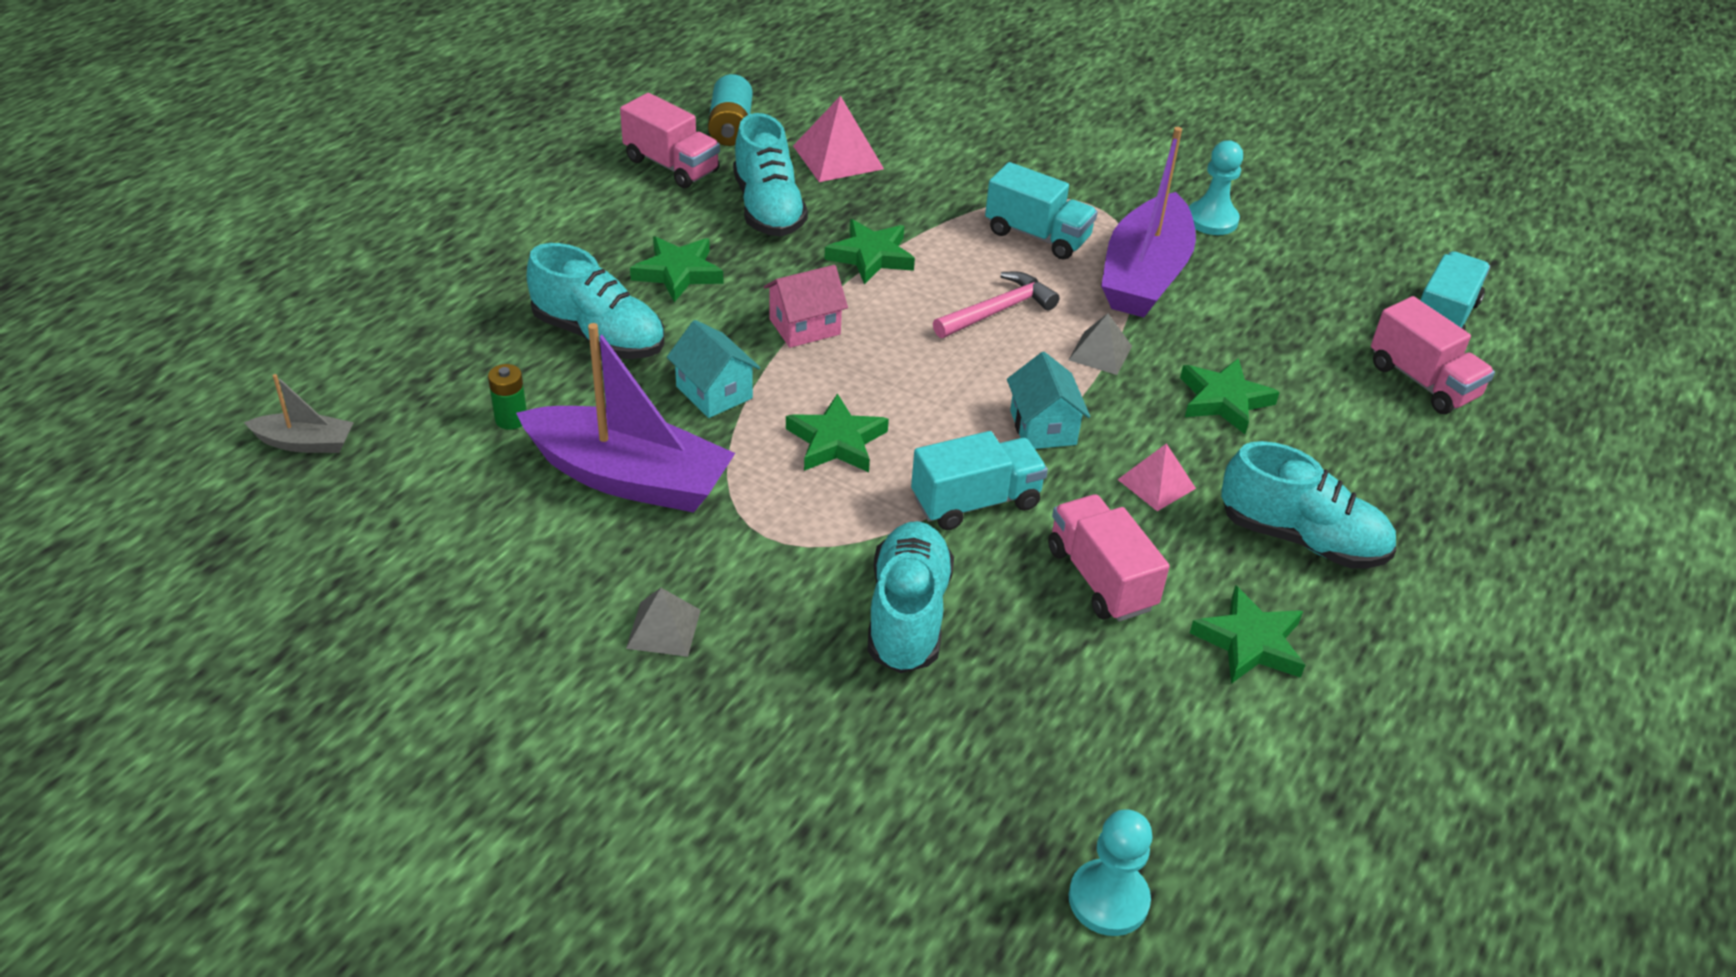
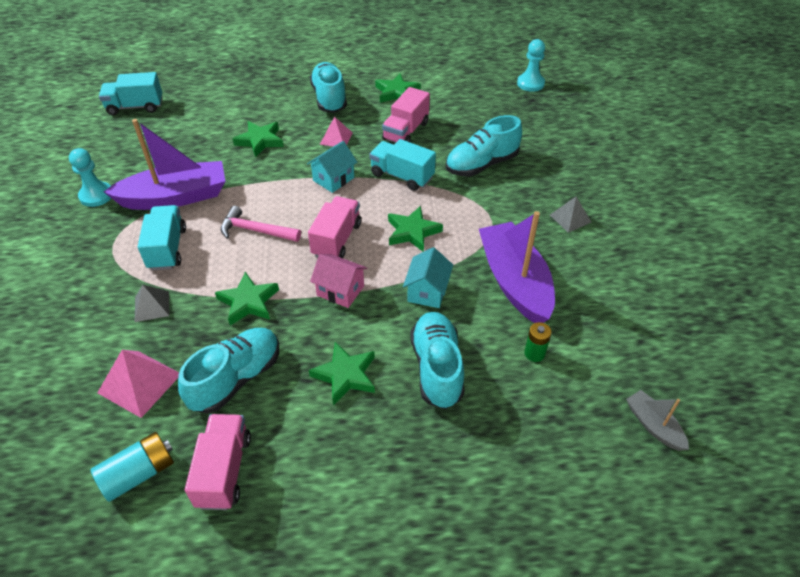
camera: 125 degrees left, 5 degrees up
(1100, 353) = (259, 185): grey pyramid -> grey pyramid (152, 306)
(1422, 381) = (193, 100): pink truck -> pink truck (337, 240)

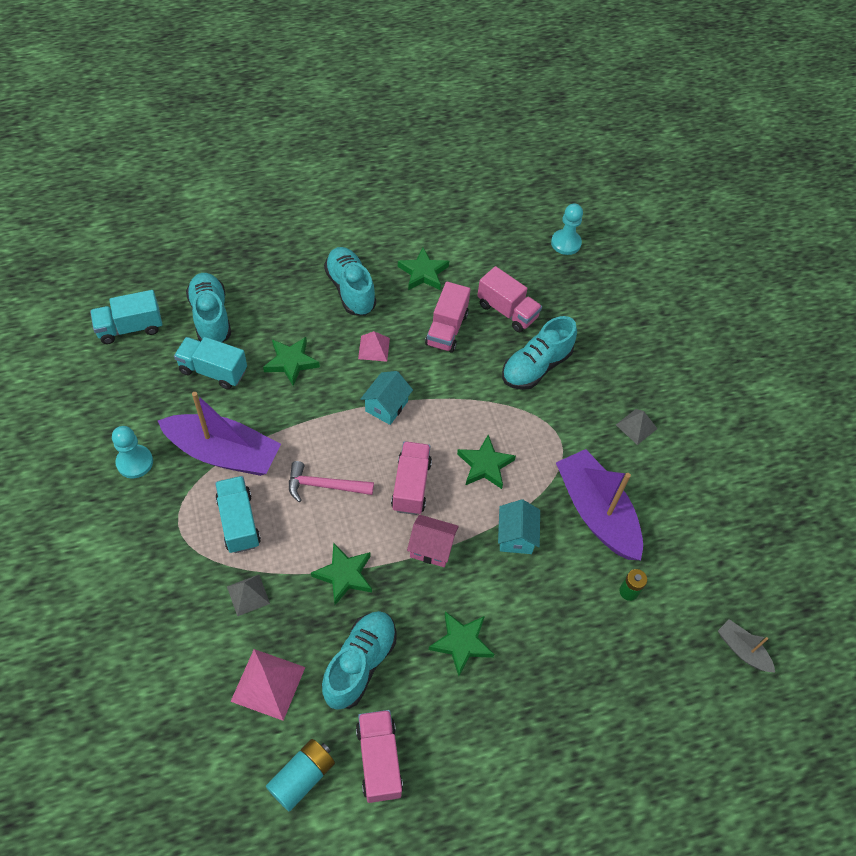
camera: 15 degrees left, 10 degrees up
(175, 197) = (223, 453): purple boat -> purple boat turned 45 degrees clockwise
(402, 176) = (457, 393): turquoise truck -> turquoise truck (213, 371)
(437, 368) = (543, 621): turquoise shoe -> turquoise shoe (211, 317)
(465, 124) = (507, 311): none -> pink truck

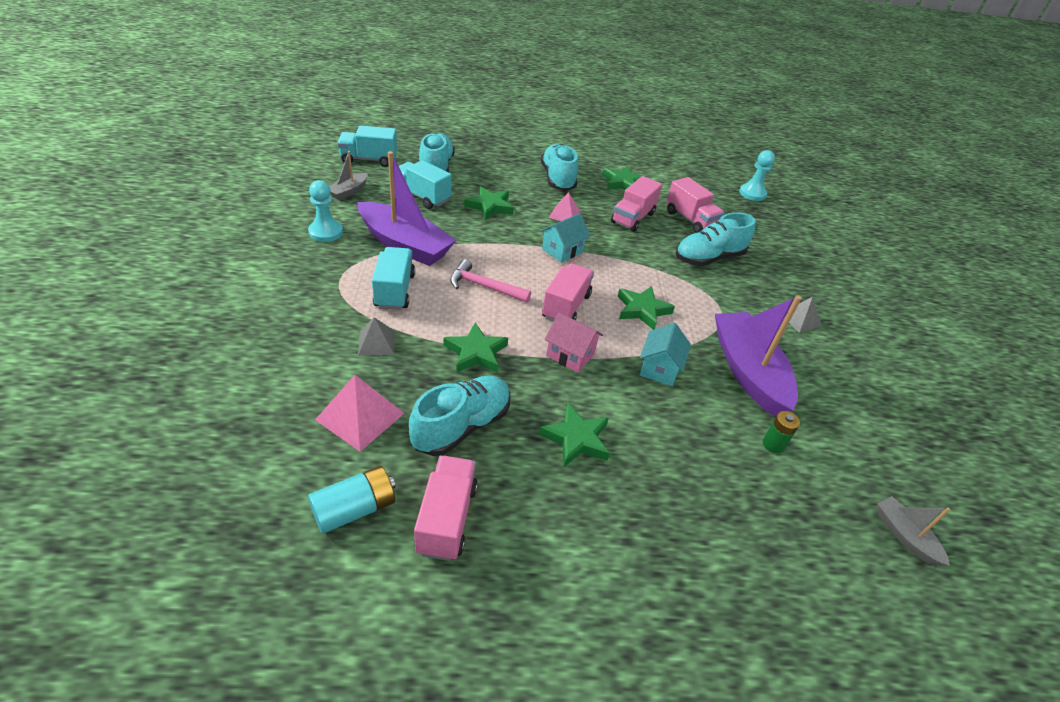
camera: 15 degrees right, 15 degrees down
(131, 390) = (349, 191): none -> grey boat

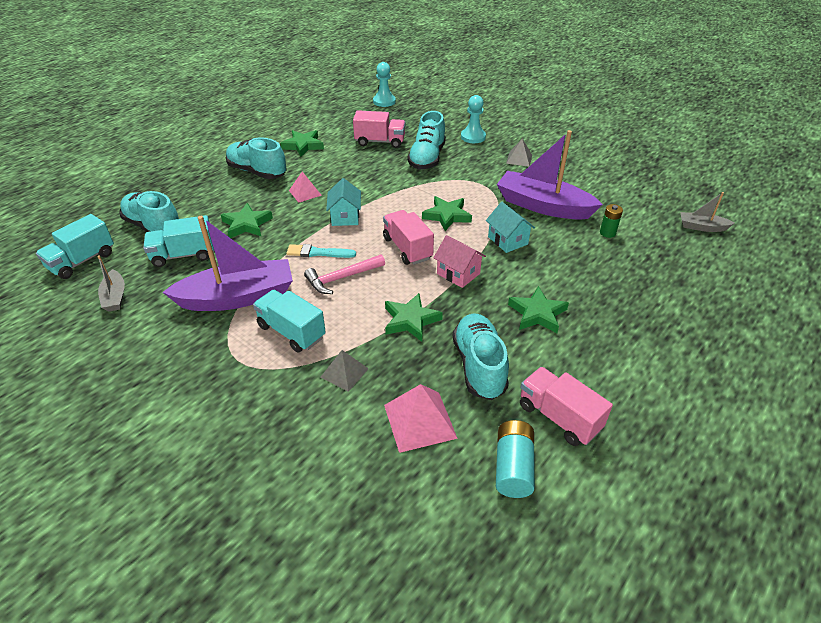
camera: 45 degrees left, 0 degrees up
(326, 232) = (158, 339): turquoise pawn -> turquoise pawn (473, 137)
(500, 258) = (318, 253): none -> turquoise brush
(570, 355) = (458, 273): pink house -> pink house turned 60 degrees clockwise
(633, 218) = (348, 164): pink truck -> none

